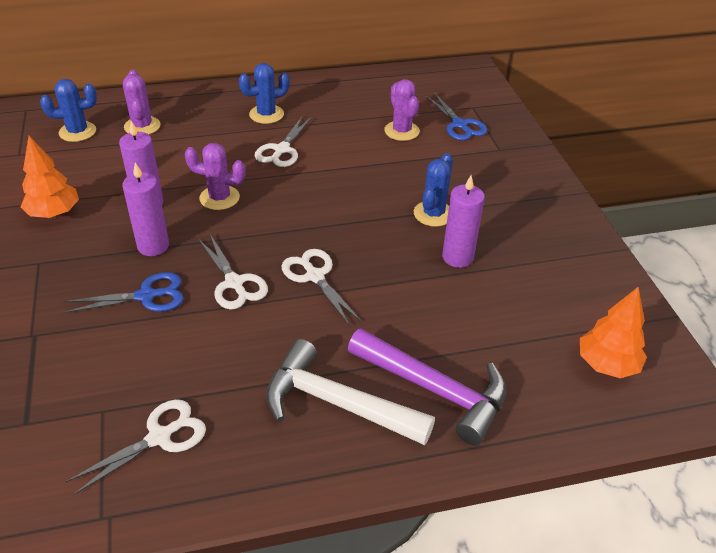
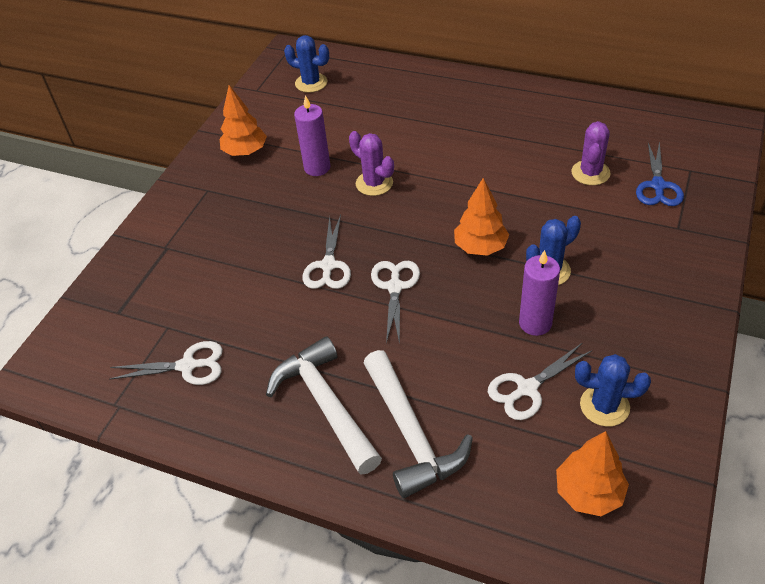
camera: 40 degrees right, 5 degrees up
(142, 126) = (363, 93): purple cactus -> none
(146, 296) = (258, 249): blue scissors -> none
(153, 246) = (293, 208): purple candle -> none
(266, 114) = (475, 114): blue cactus -> blue cactus (604, 406)
(282, 150) = (461, 155): white scissors -> white scissors (527, 389)
(362, 216) = (480, 247): none -> orange tree
(434, 390) = (411, 433): purple hammer -> white hammer

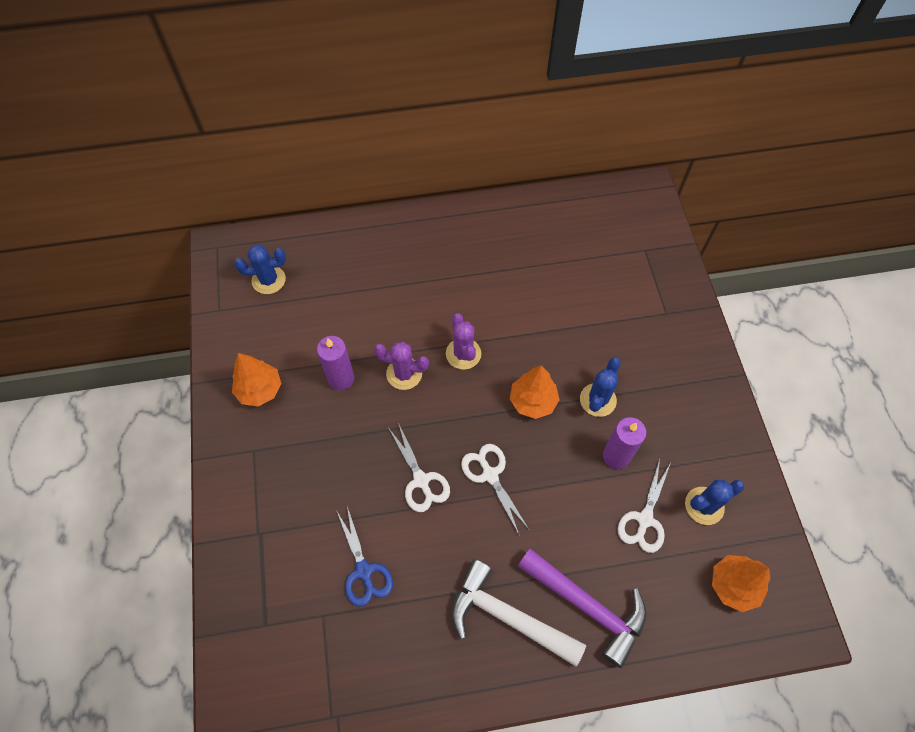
camera: 35 degrees left, 15 degrees up
(187, 366) = (369, 644): white scissors -> none
(411, 433) = (587, 606): white hammer -> purple hammer
(590, 173) = (573, 285): purple cactus -> purple cactus (463, 354)
(658, 186) = (630, 277): blue scissors -> blue scissors (364, 571)

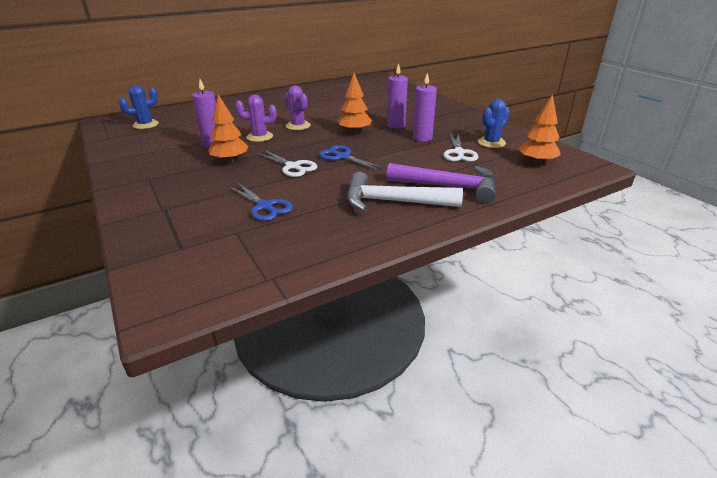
camera: 20 degrees left, 30 degrees down
(259, 390) = (148, 157): orange tree -> orange tree (230, 160)
(490, 475) = (342, 157): white scissors -> blue scissors
(598, 400) = (396, 125): blue cactus -> purple candle

